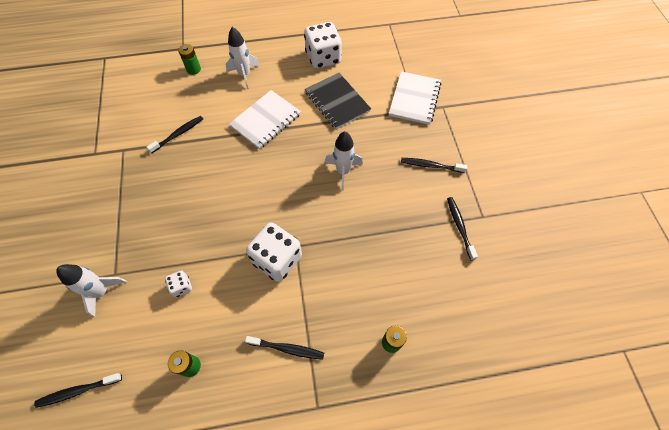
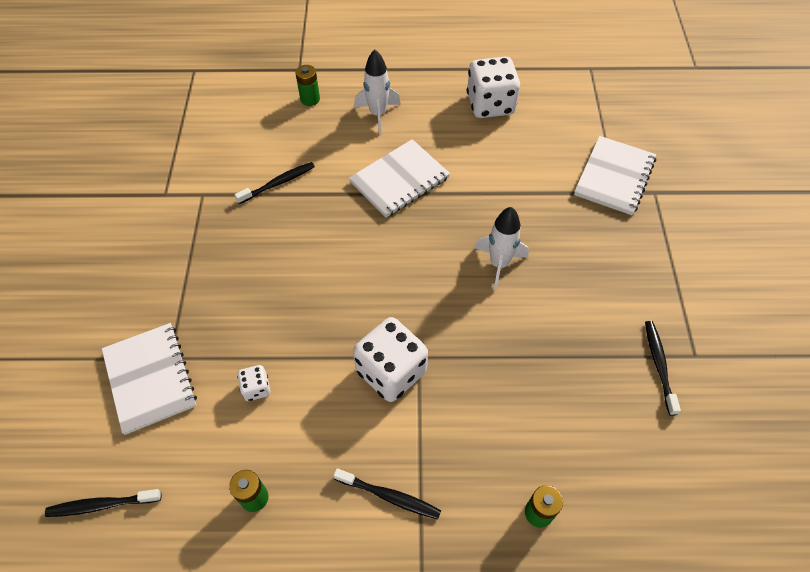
camera: 10 degrees right, 5 degrees down
(101, 292) = (150, 378): white rocket -> white notebook
(337, 102) = (502, 167): black notebook -> none
(430, 165) = (626, 273): black toothbrush -> none

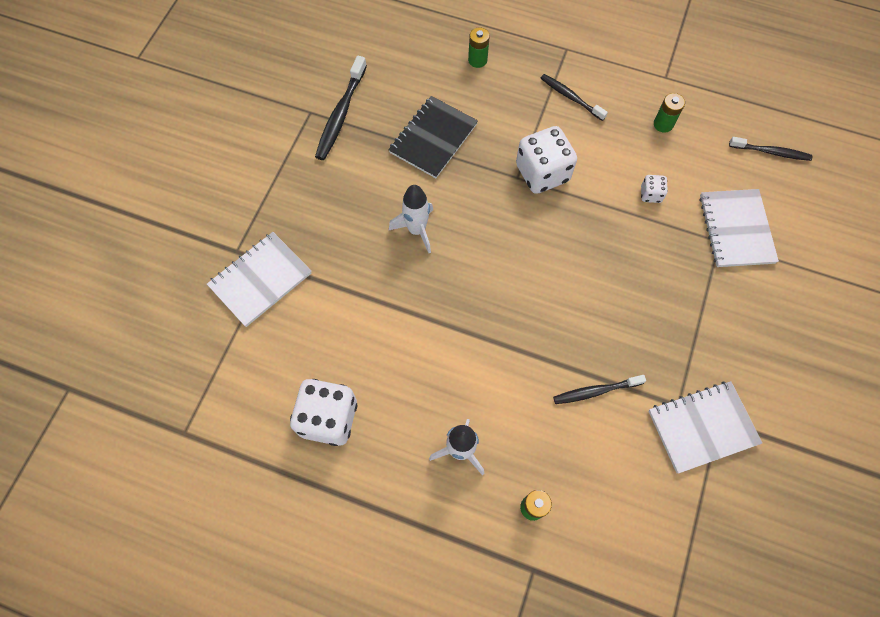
camera: 160 degrees left, 10 degrees up
(399, 180) = (469, 351): white notebook -> white notebook (702, 427)
(536, 372) = (433, 138): none -> black notebook
(659, 365) = (341, 114): black toothbrush -> black toothbrush, size x1.52

